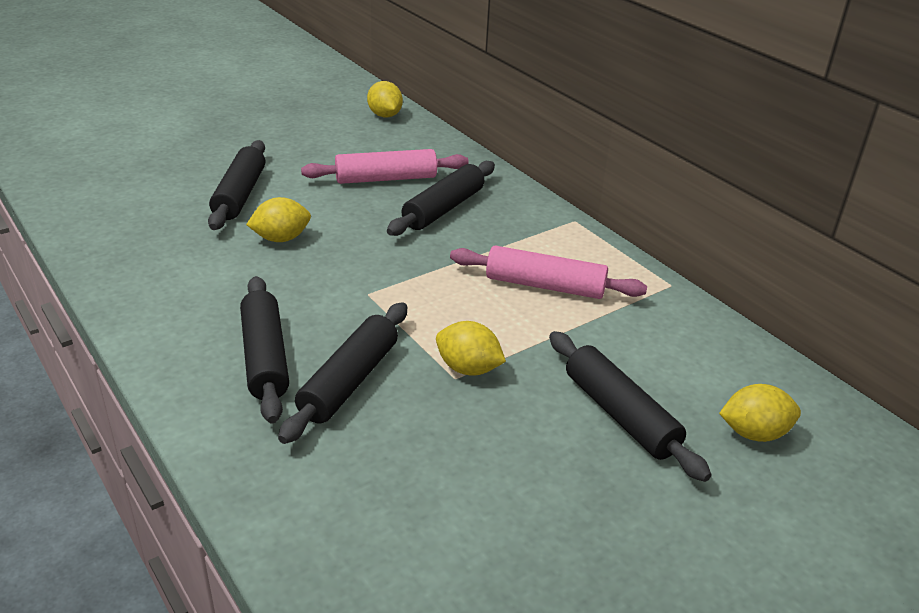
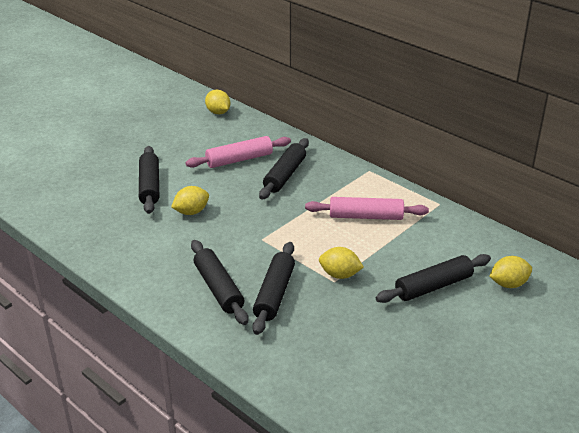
camera: 10 degrees left, 0 degrees up
(619, 415) = (433, 286): black rolling pin -> black rolling pin turned 75 degrees counterclockwise

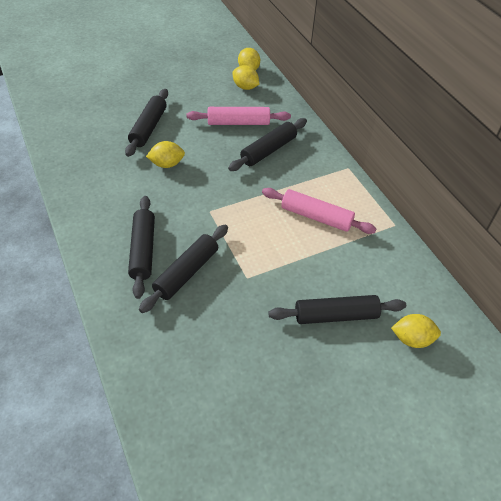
camera: 20 degrees right, 15 degrees up
(339, 275) = (256, 272): yellow lemon -> yellow lemon (245, 87)

